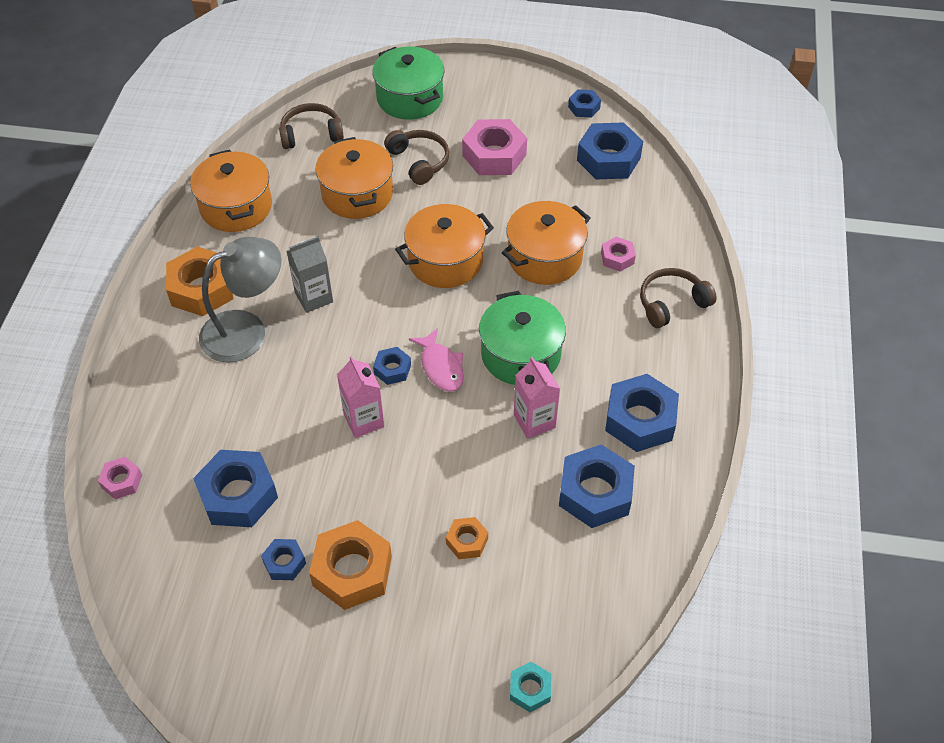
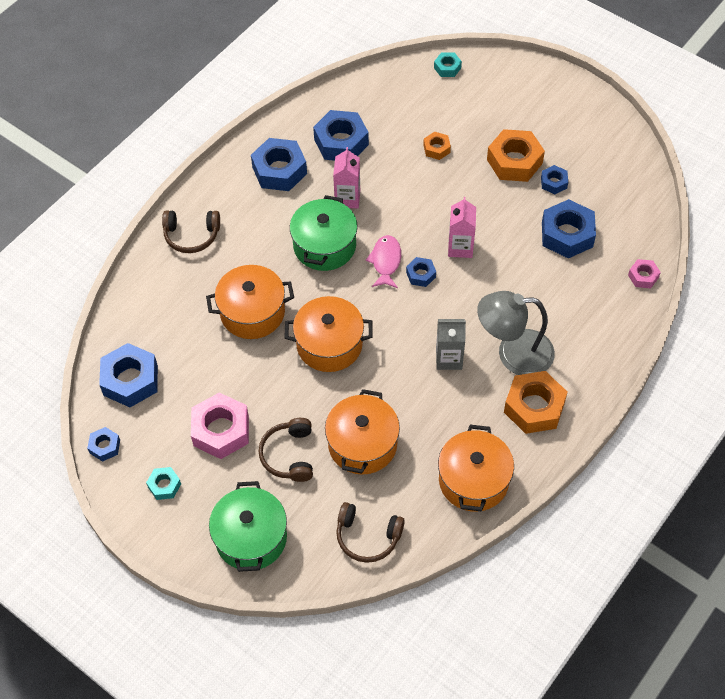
camera: 150 degrees left, 5 degrees up
(509, 102) = (164, 485): none -> turquoise nut
(617, 258) = (199, 287): pink nut -> none

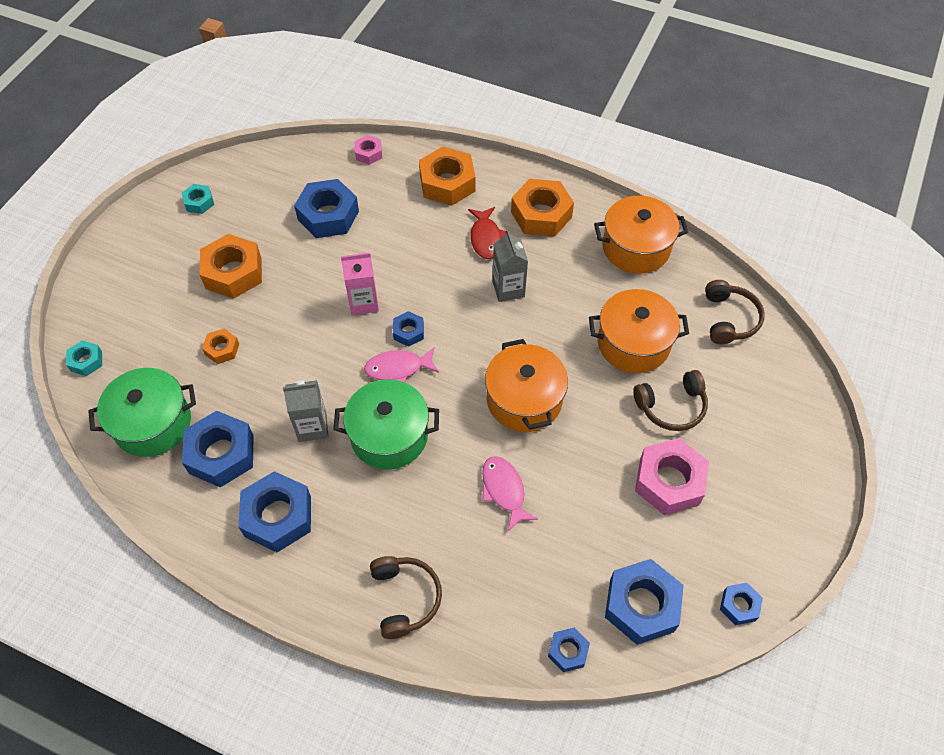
camera: 105 degrees left, 0 degrees up
(164, 485) = (758, 521): turquoise nut -> turquoise nut (199, 202)
(251, 538) = (777, 418): green pot -> green pot (153, 423)
(252, 312) = (504, 490): orange pot -> pink fish
(347, 198) = (312, 427): pink carton -> grey carton
(513, 353) = (486, 238): grey lamp -> red fish
(554, 182) = (259, 235): blue nut -> blue nut (568, 651)
(591, 335) = (447, 183): none -> orange nut

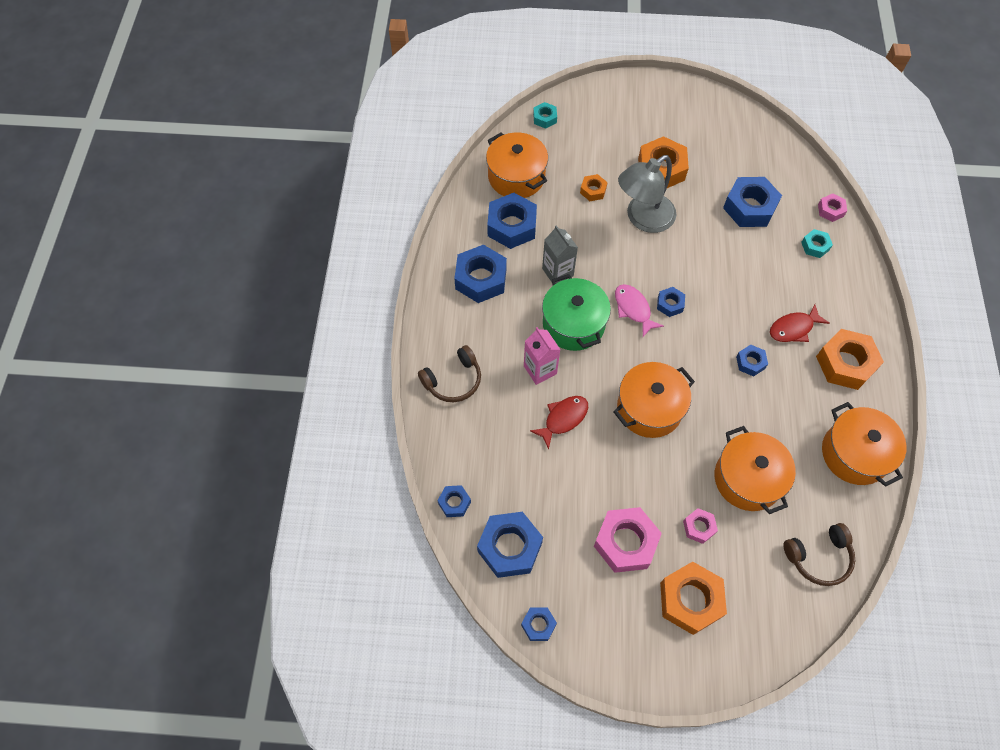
camera: 70 degrees right, 5 degrees up
(153, 423) = (516, 177): green pot -> orange pot
(199, 202) = (712, 120): turquoise nut -> turquoise nut (815, 246)
(288, 315) = (643, 219): none -> grey lamp
(363, 302) = (680, 263): pink carton -> pink carton (540, 370)
(447, 183) = (835, 279): orange nut -> orange nut (690, 600)
(504, 490) = (563, 419): pink fish -> red fish
(508, 289) = (750, 362): grey carton -> blue nut
(671, 406) = (699, 527): brown headphones -> pink nut

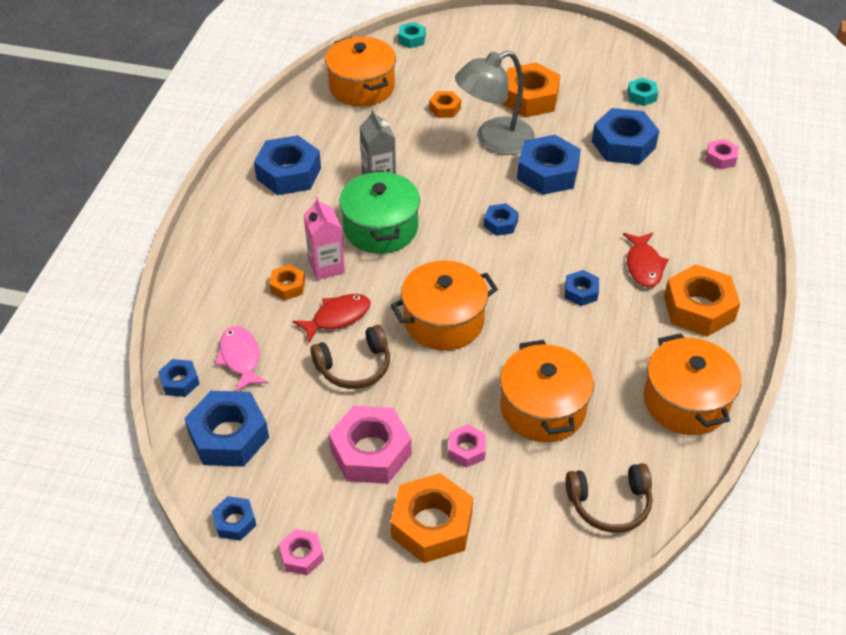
camera: 10 degrees right, 15 degrees down
(453, 380) = (222, 263): brown headphones -> brown headphones (354, 367)
(512, 226) = (341, 130): blue nut -> blue nut (547, 173)
(514, 395) = (288, 286): none -> orange nut
(599, 645) = (302, 555): none -> pink nut
(633, 309) = (456, 223): pink fish -> pink fish (240, 358)
(793, 328) = (643, 265): red fish -> red fish turned 75 degrees counterclockwise
(815, 246) = (692, 190): turquoise nut -> turquoise nut (641, 96)

